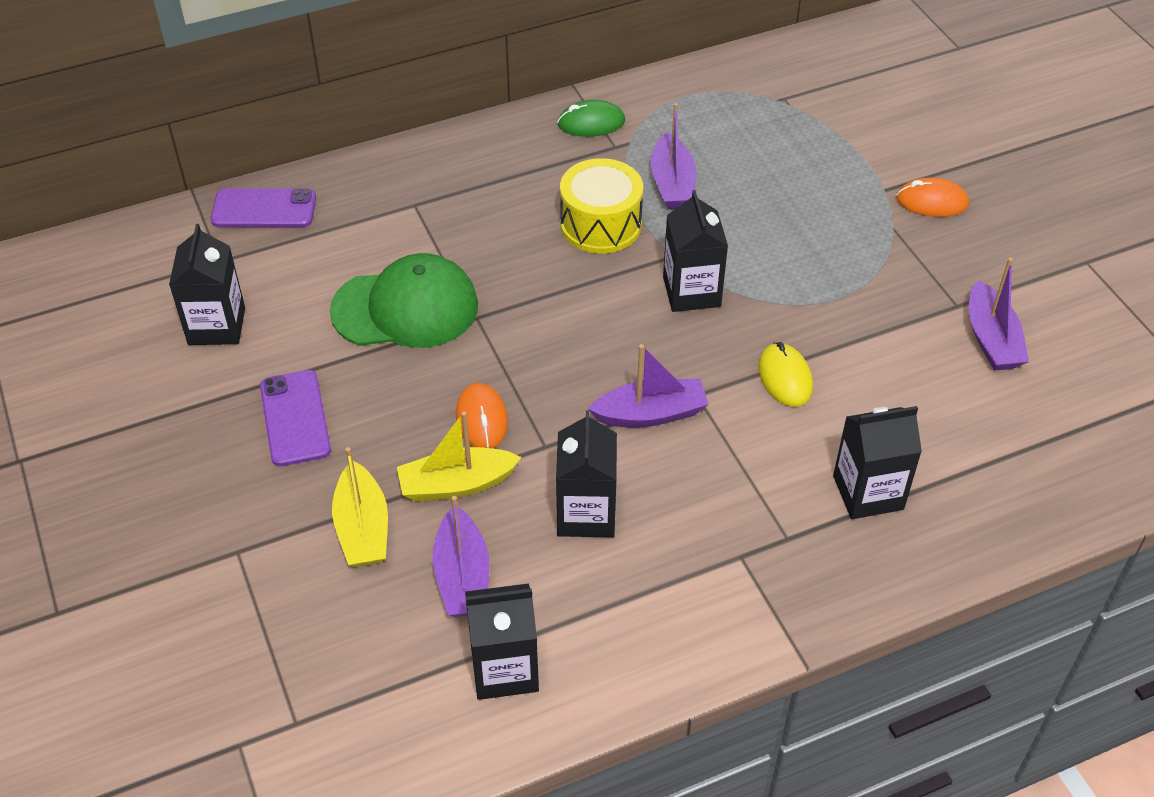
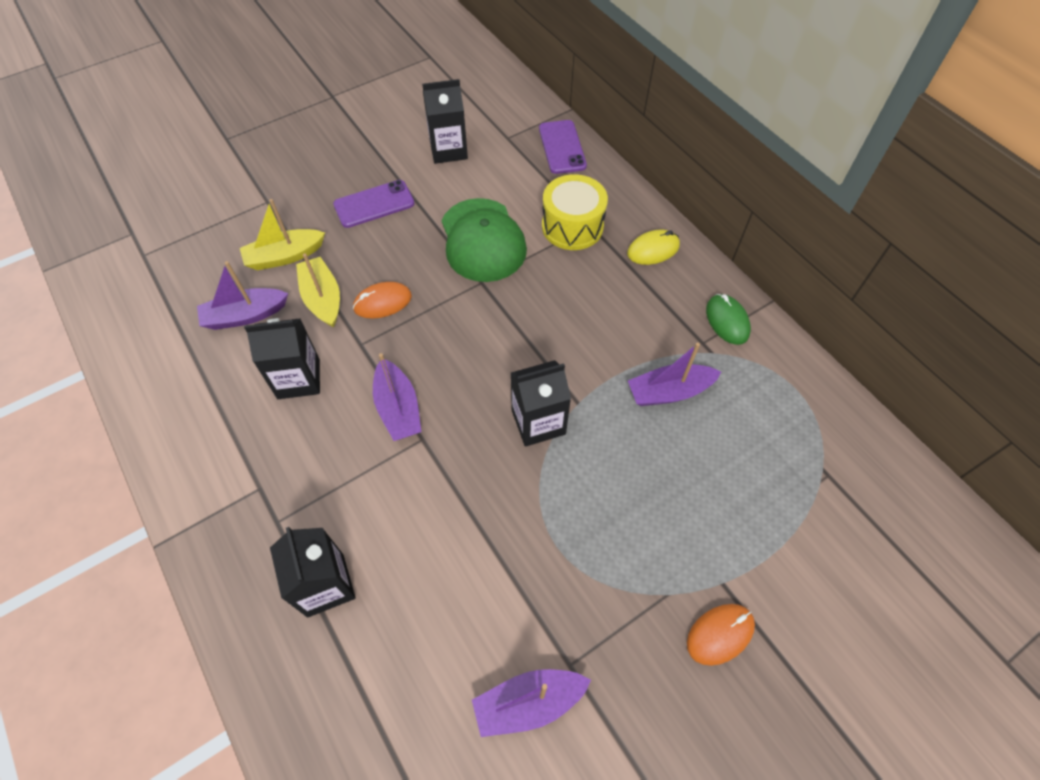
camera: 80 degrees right, 10 degrees up
(504, 669) = (170, 351): black carton -> none
(600, 224) = (602, 346): yellow drum -> yellow drum (572, 226)
(785, 377) = (449, 506): yellow mouse -> yellow mouse (653, 250)
(932, 201) = (720, 634): orange mouse -> orange mouse turned 60 degrees clockwise

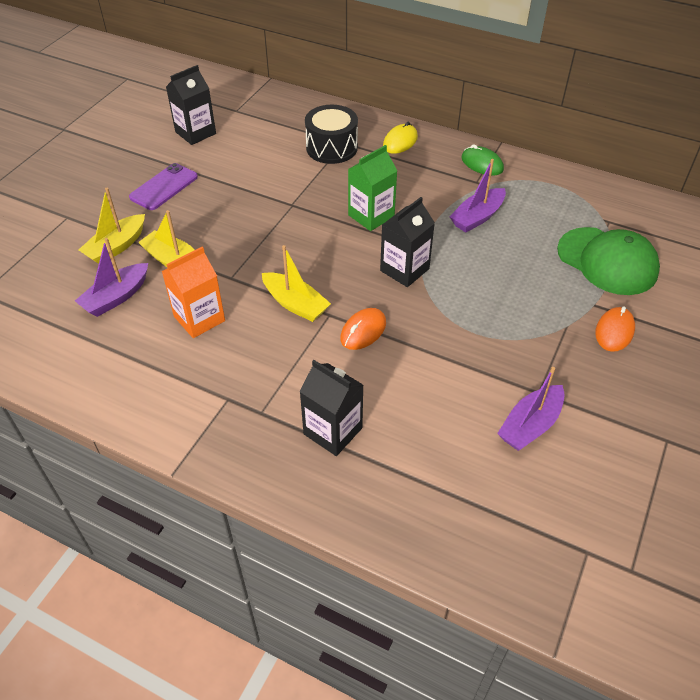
camera: 30 degrees left, 10 degrees down
(299, 379) = (199, 319): black carton -> orange carton
(382, 302) = (226, 245): orange mouse -> orange mouse (363, 331)
(398, 408) = (295, 304): purple boat -> yellow boat
(482, 240) = (271, 179): green cap -> green cap (607, 261)
(552, 334) = (371, 216): none -> green carton
(562, 147) = (283, 103): purple phone -> none
(572, 226) = (331, 148): yellow drum -> black drum

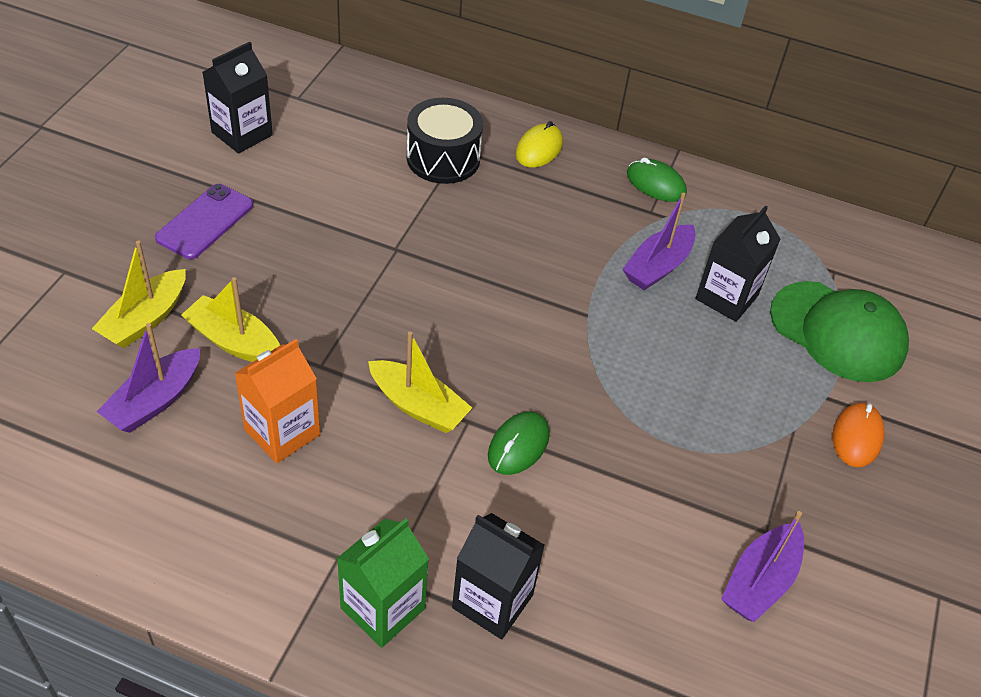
camera: 10 degrees left, 0 degrees up
(363, 331) = (518, 445): orange mouse -> green mouse
(371, 216) = (510, 266): green carton -> green carton (383, 608)
(404, 270) = (566, 349): black carton -> black carton (726, 297)

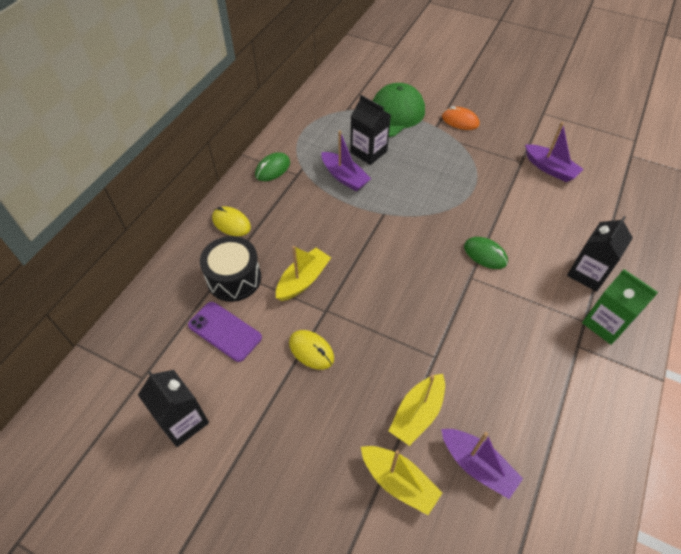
camera: 80 degrees left, 5 degrees up
(205, 222) = (291, 444): purple phone -> purple phone (225, 331)
(282, 432) = (493, 379): orange carton -> none
(332, 236) = (311, 350): none -> yellow mouse
(418, 406) = (462, 302): yellow boat -> yellow boat (303, 280)

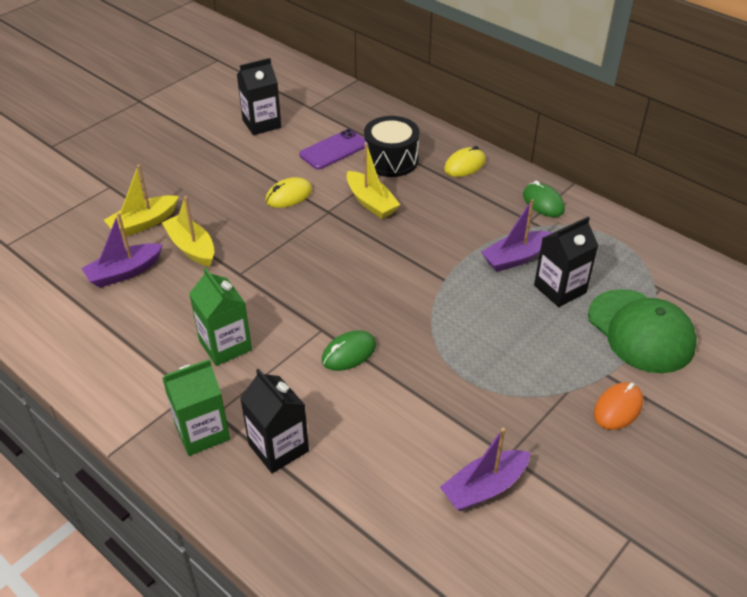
camera: 105 degrees right, 10 degrees down
(520, 338) = (225, 345): none -> green carton

